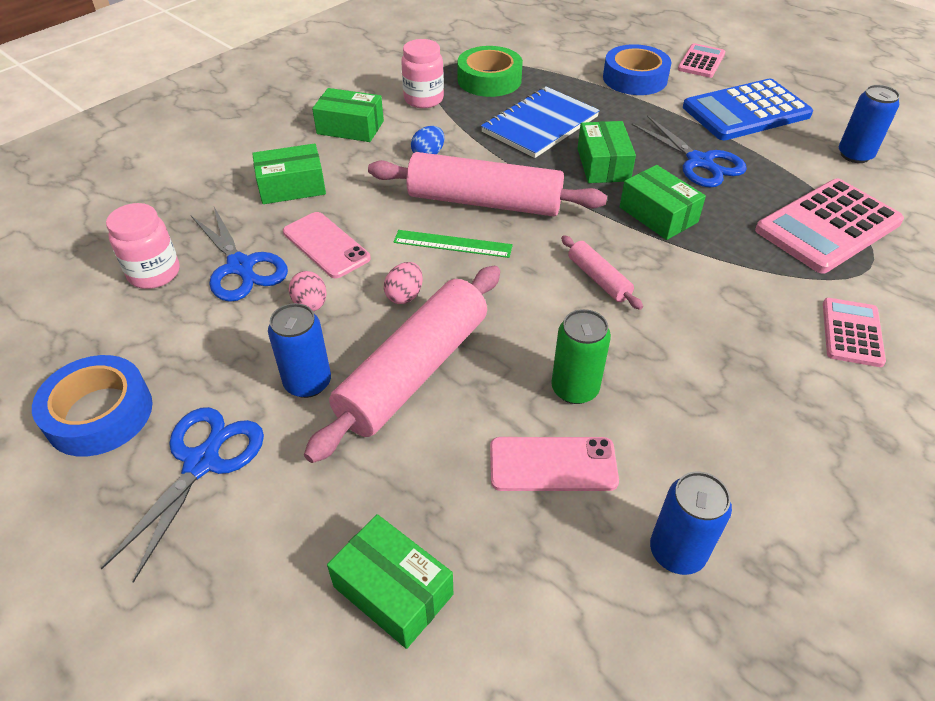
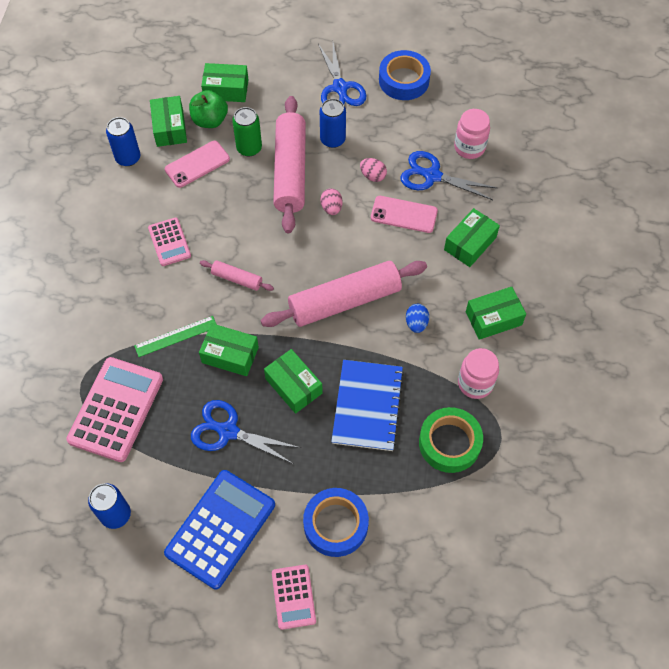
camera: 145 degrees right, 15 degrees up
(452, 244) = (336, 256): green ruler -> green ruler (176, 336)
(473, 538) = (210, 120): none -> green apple
(560, 569) = (170, 128): none -> green box
(574, 389) = (209, 204): green can -> green can (249, 148)
(851, 332) = (81, 320): pink calculator -> pink calculator (169, 242)

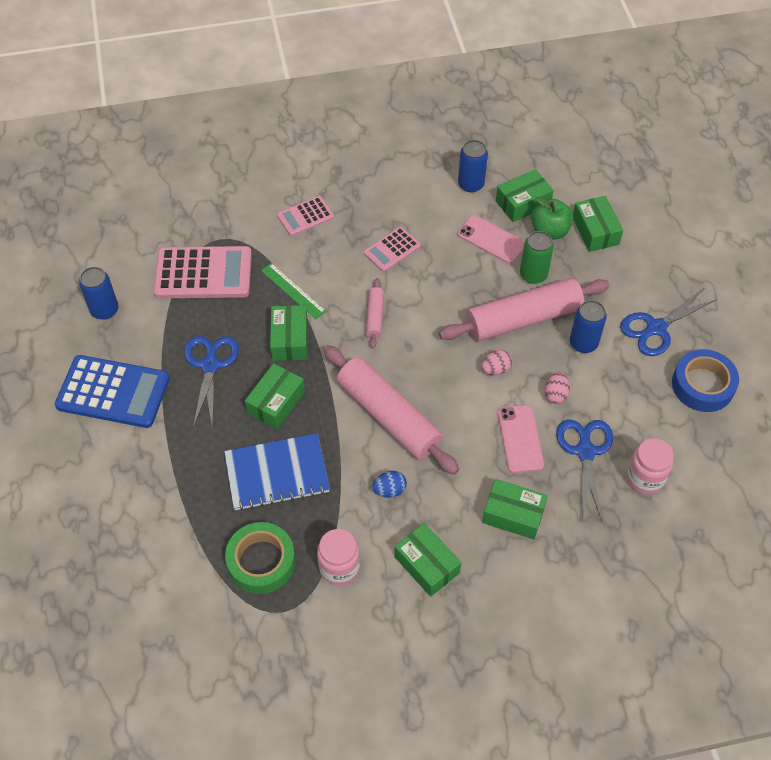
camera: 70 degrees right, 5 degrees down
(293, 597) = (64, 471): pink calculator -> pink calculator (305, 216)
(335, 524) = (143, 484): blue tape -> none

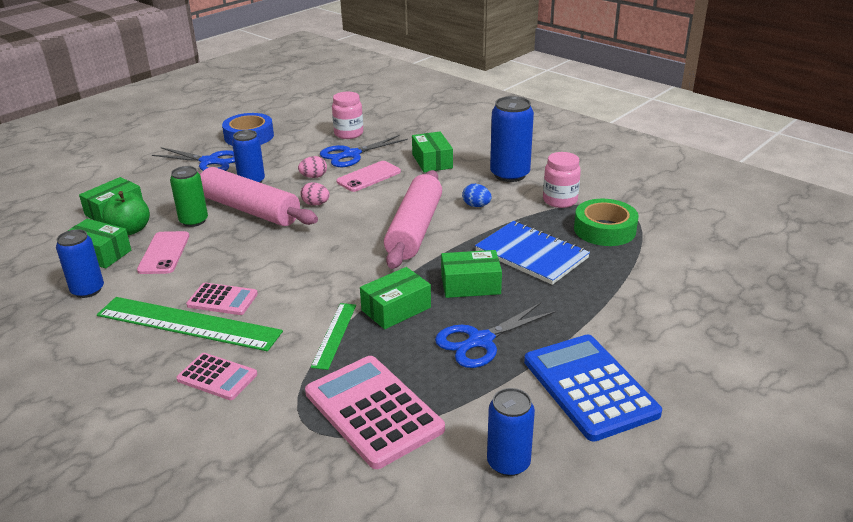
camera: 125 degrees left, 25 degrees down
(375, 317) = (318, 275): pink rolling pin -> none
(378, 222) = (188, 323): none -> green ruler
(427, 565) = (509, 174): green box -> blue can

